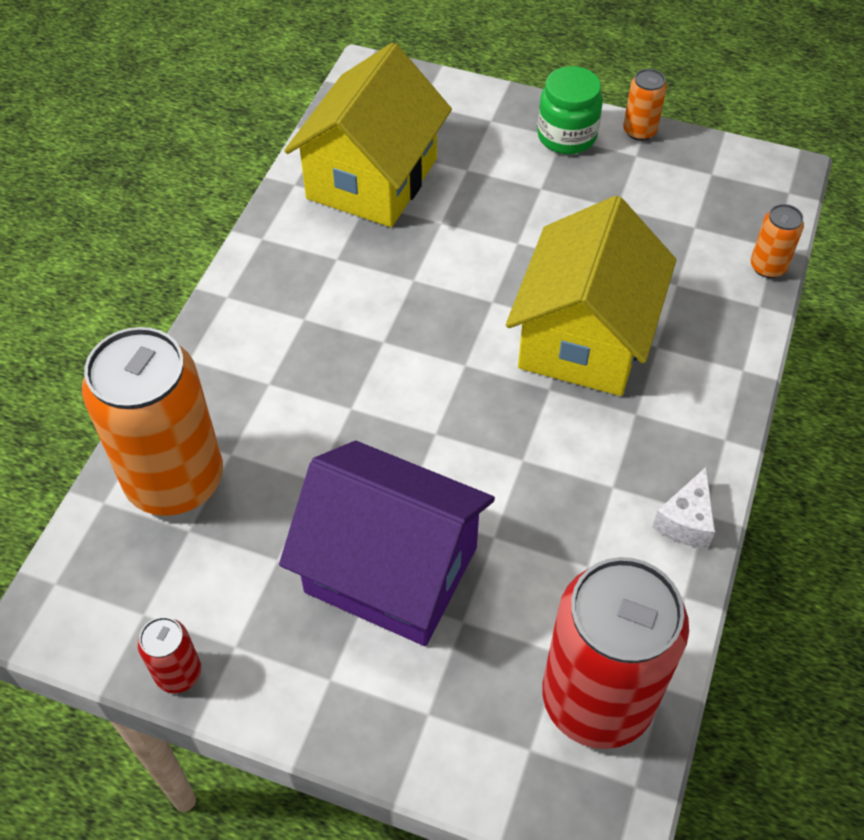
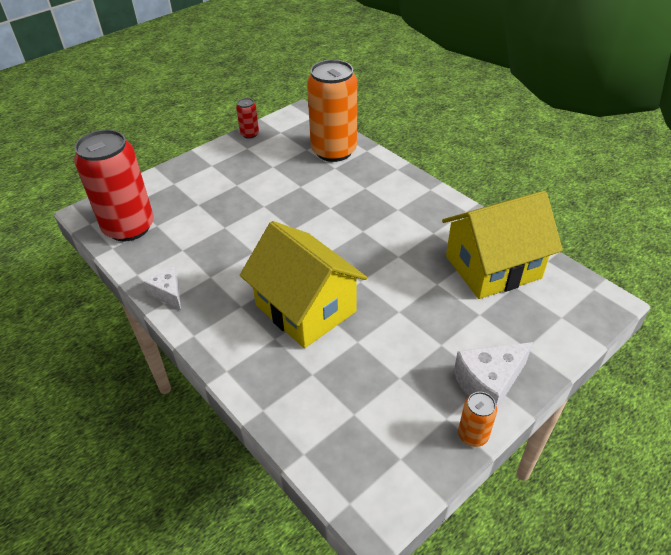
camera: 120 degrees right, 10 degrees down
(372, 178) = (493, 267): yellow house -> yellow house turned 75 degrees counterclockwise
(391, 569) = (239, 193): purple house -> none
(566, 136) = (488, 384): green jar -> white cheese
(768, 266) = (289, 436): orange can -> none

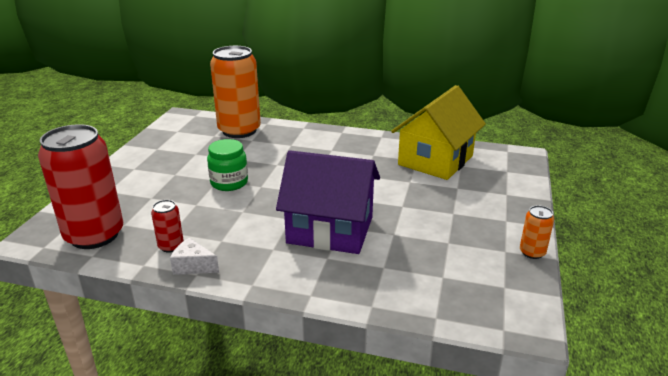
camera: 35 degrees left, 15 degrees down
(249, 134) = (149, 139): red can -> red can (171, 246)
(270, 213) = (229, 183): none -> green jar
(305, 308) = (330, 230): yellow house -> purple house
(488, 384) = (508, 222): white cheese -> none

